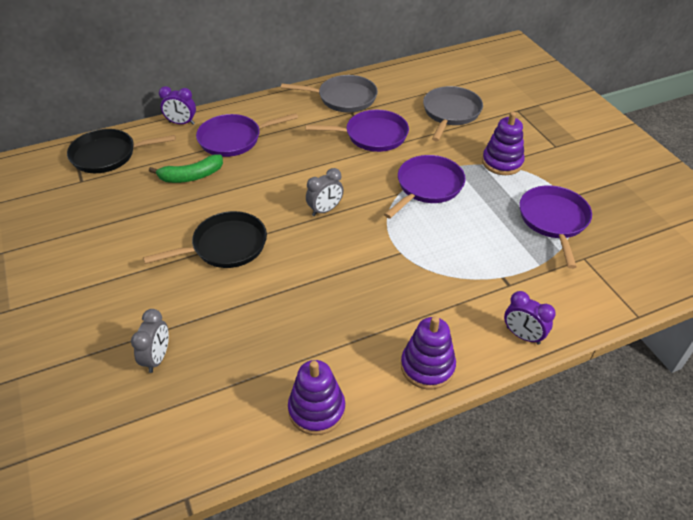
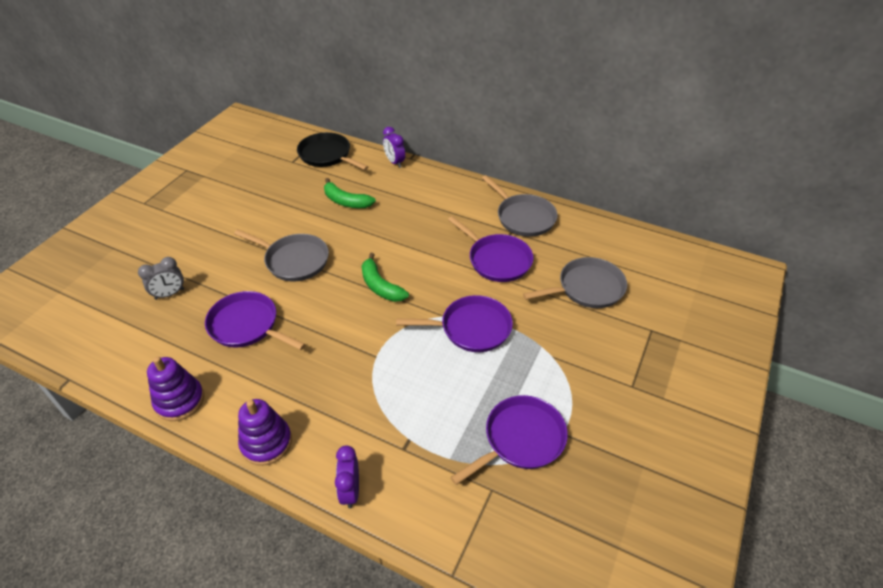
camera: 50 degrees right, 0 degrees up
(225, 246) = (294, 260): black pan -> grey pan
(233, 139) = (406, 195): purple pan -> purple pan (247, 325)
(325, 210) = (380, 286): grey clock -> green banana
(502, 162) = (560, 359): purple stacking toy -> none

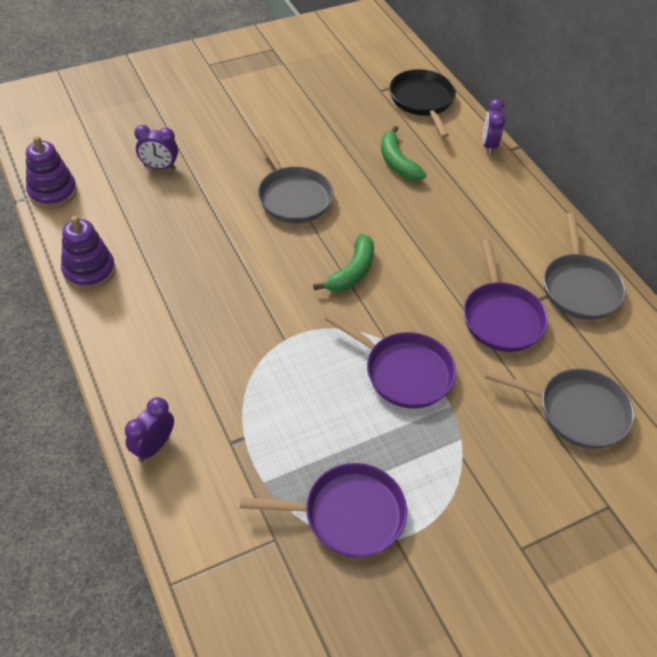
camera: 35 degrees right, 5 degrees up
(169, 294) = (159, 167): grey clock -> purple clock
(247, 325) = (198, 236): purple pan -> none
(266, 442) = (124, 355): purple stacking toy -> purple stacking toy (53, 192)
(380, 286) = (352, 272): green banana -> green banana turned 150 degrees counterclockwise

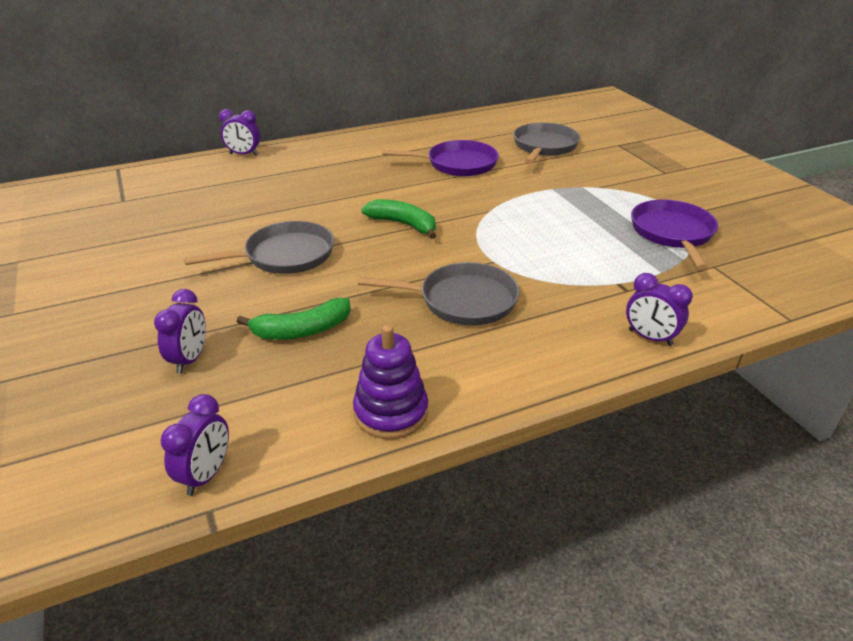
camera: 85 degrees left, 15 degrees down
(53, 192) = (206, 475): purple stacking toy -> purple clock
(397, 162) = (250, 196): green banana -> green banana (302, 330)
(404, 372) = (522, 205): purple pan -> none
(422, 101) = (157, 180): black pan -> none
(579, 287) = (425, 135): grey pan -> grey pan (462, 300)

